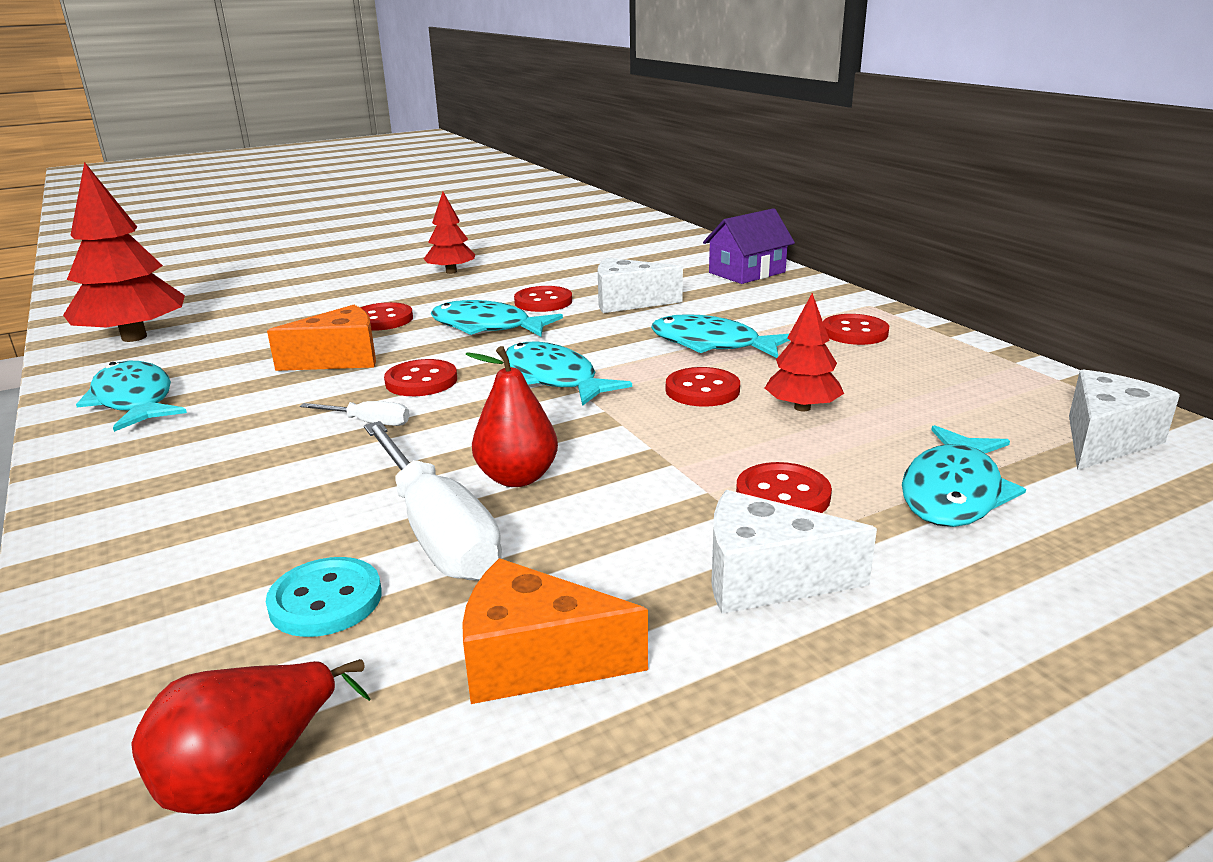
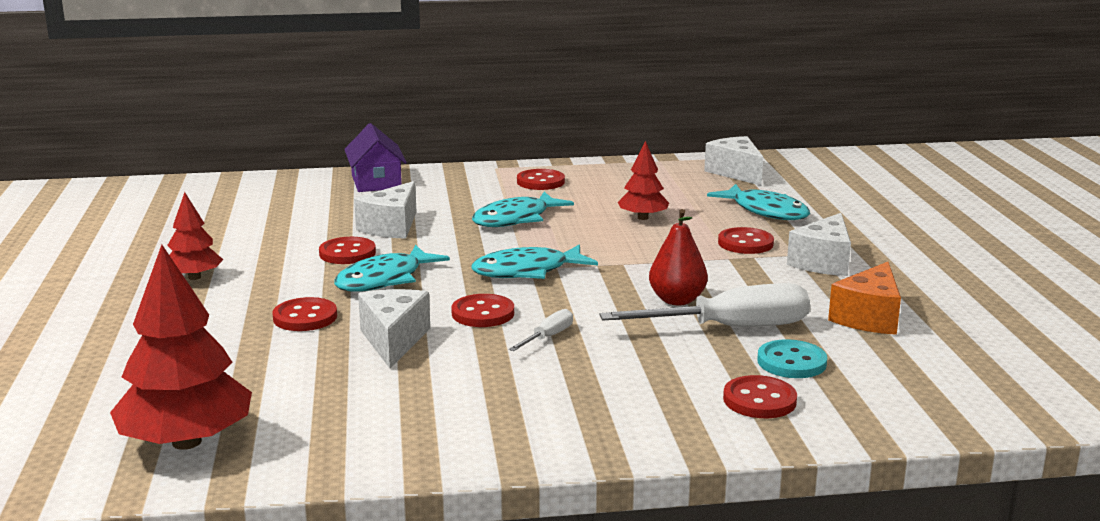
camera: 70 degrees left, 5 degrees down
(134, 400) = (396, 433): turquoise fish -> none
(250, 773) = (931, 384): red pear -> none
(340, 359) = (393, 340): orange cheese -> white cheese
(702, 390) = (592, 235): red button -> red button (759, 400)

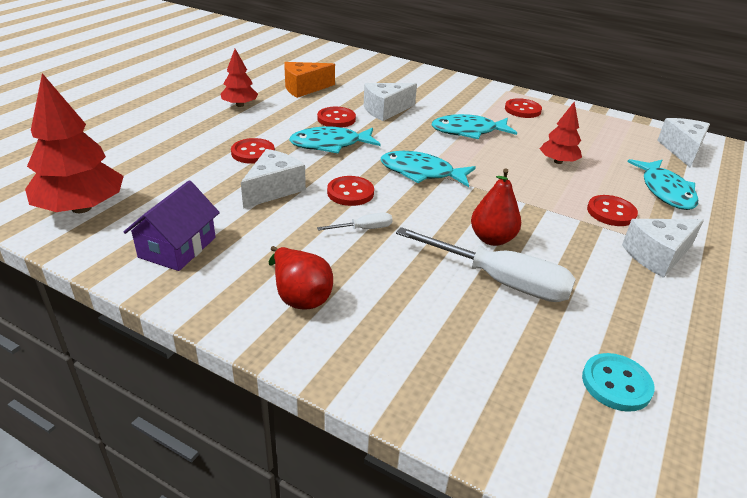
camera: 35 degrees right, 15 degrees up
(376, 182) = (420, 77): purple house -> purple house (177, 247)
(575, 409) = (300, 296): none -> red pear
(759, 400) = (435, 359): red button -> none
(791, 362) = (507, 337): turquoise button -> turquoise button (616, 384)
(869, 317) = (632, 327): orange cheese -> orange cheese (304, 88)

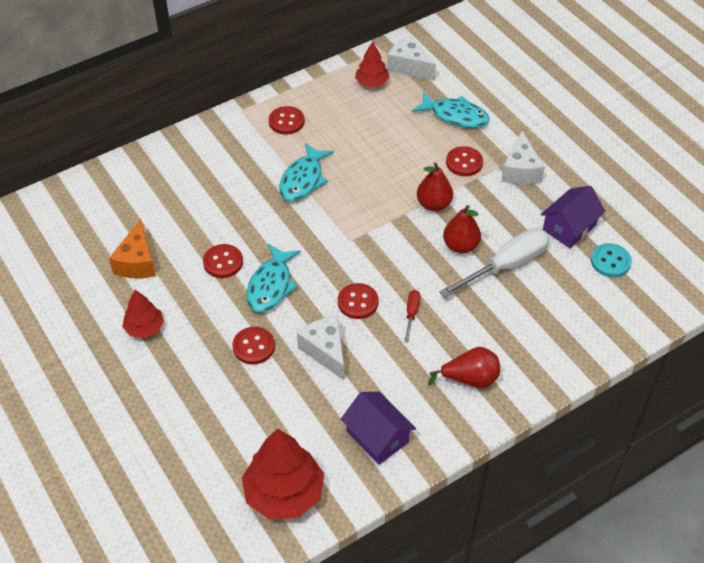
camera: 60 degrees left, 15 degrees up
(364, 229) = (411, 313): white screwdriver -> red screwdriver
(386, 110) = (228, 218): white cheese -> none
(421, 173) = (353, 244): turquoise fish -> none
(528, 207) = (433, 204): none -> red pear
(558, 161) = (383, 150): red tree -> red tree (371, 83)
(625, 322) = (569, 227): none -> purple house

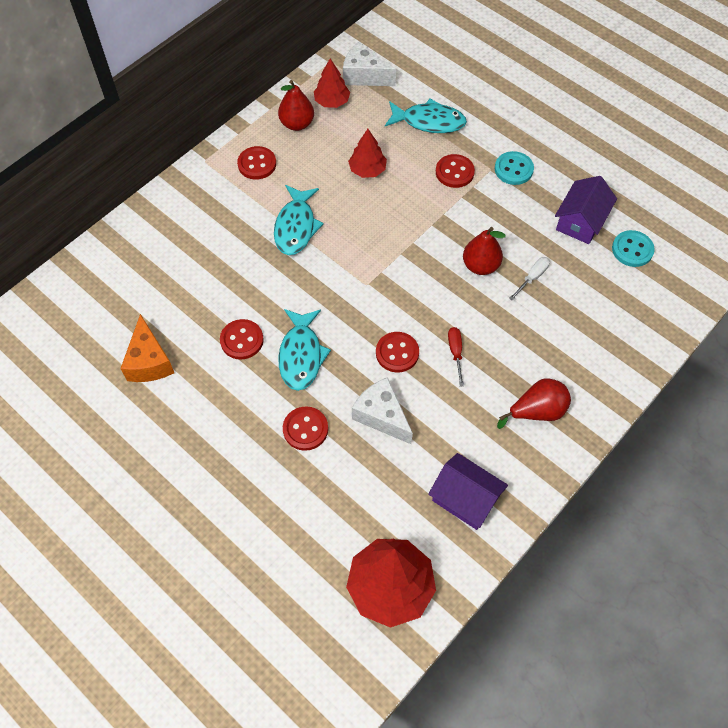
camera: 15 degrees left, 10 degrees up
(144, 328) = (182, 436): red tree -> red tree (367, 170)
(433, 204) = (439, 225): red pear -> red pear (297, 124)
(506, 265) = (532, 277): white screwdriver -> white screwdriver, size x0.46
(520, 171) = (513, 169): white cheese -> turquoise button

